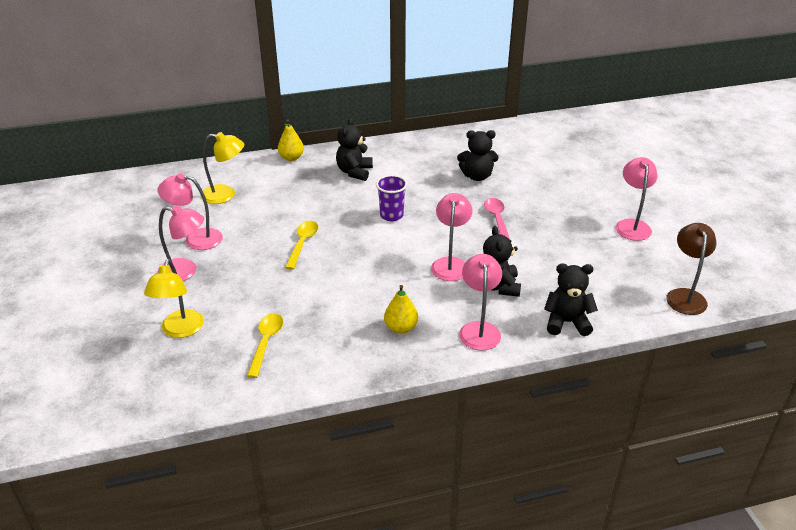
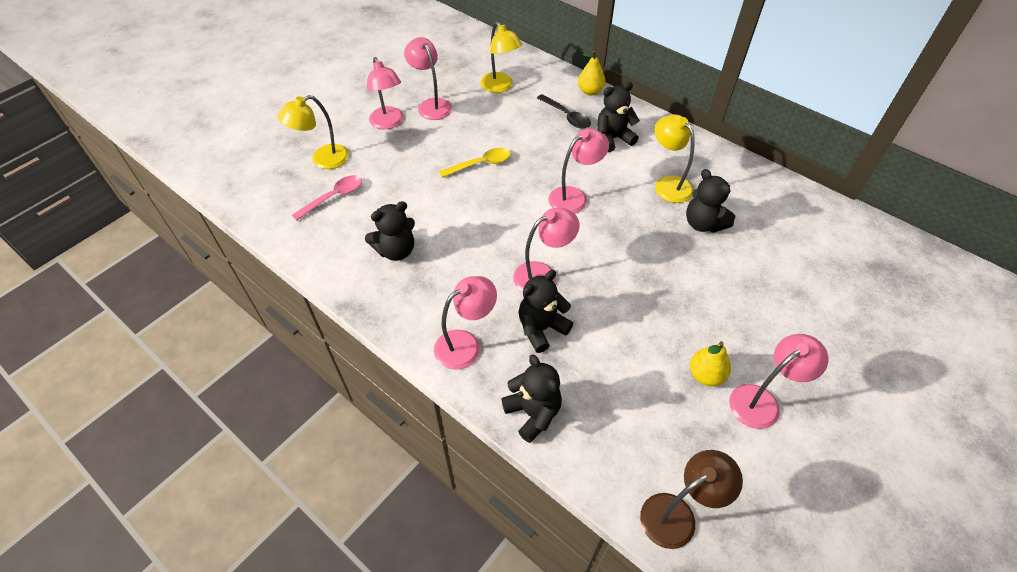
camera: 55 degrees right, 15 degrees up
(266, 343) = (343, 213): yellow spoon -> none
(304, 180) = (566, 116): none -> black spoon
(346, 328) = (396, 250): none -> black teddy bear
(391, 215) = (574, 196): purple cup -> pink lamp
(401, 328) = (424, 286): yellow pear -> yellow pear (705, 375)
(426, 172) = (668, 184): none -> yellow lamp
(497, 219) = (647, 275): pink spoon -> pink spoon (333, 197)

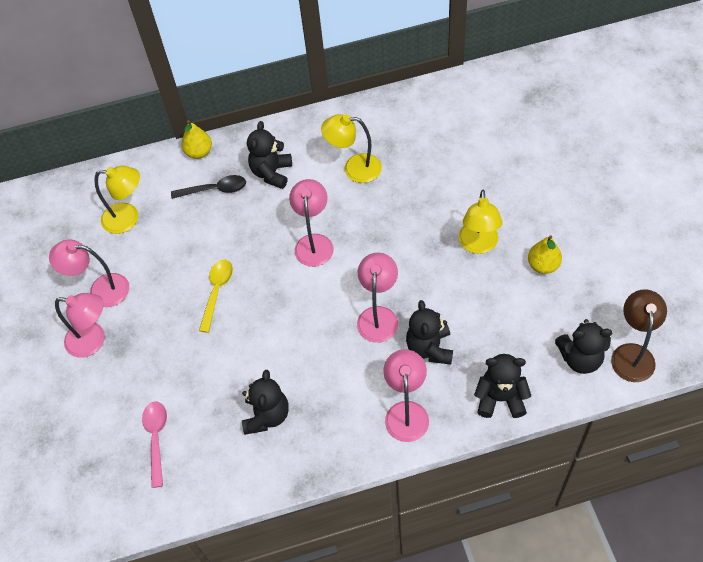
camera: 50 degrees left, 5 degrees up
(323, 160) = (95, 425): yellow lamp -> yellow lamp (478, 245)
(703, 224) = (412, 173): black teddy bear -> black teddy bear (580, 358)
(762, 401) = (584, 246): pink lamp -> none

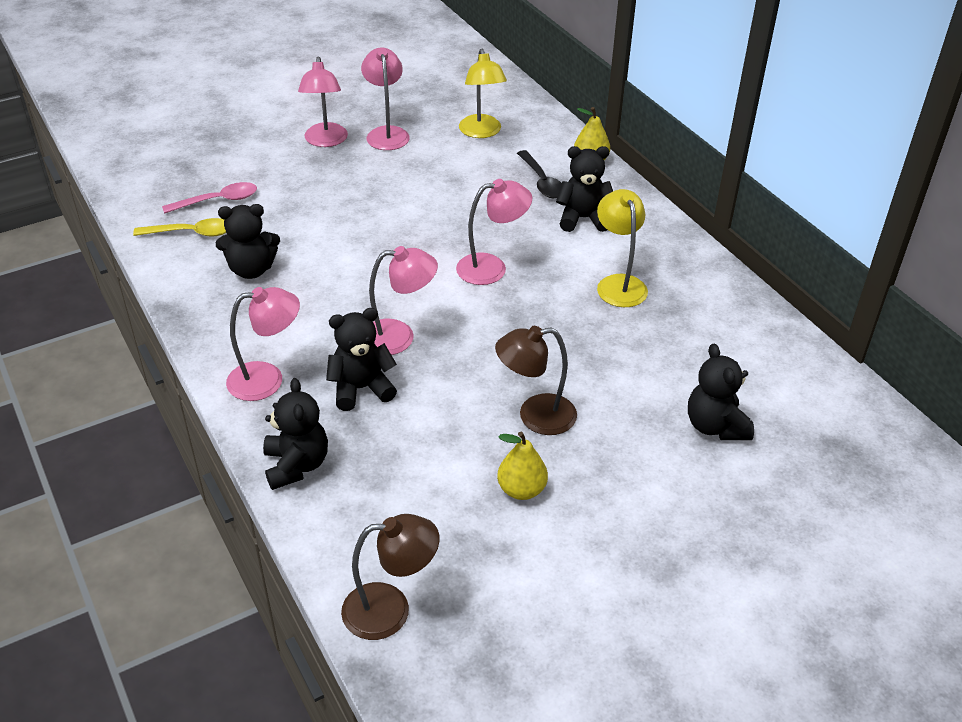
camera: 70 degrees right, 15 degrees down
(217, 292) = (403, 207): yellow spoon -> yellow spoon (191, 233)
(478, 245) = (535, 416): yellow lamp -> brown lamp
(580, 358) = (372, 546): black teddy bear -> black teddy bear (715, 426)

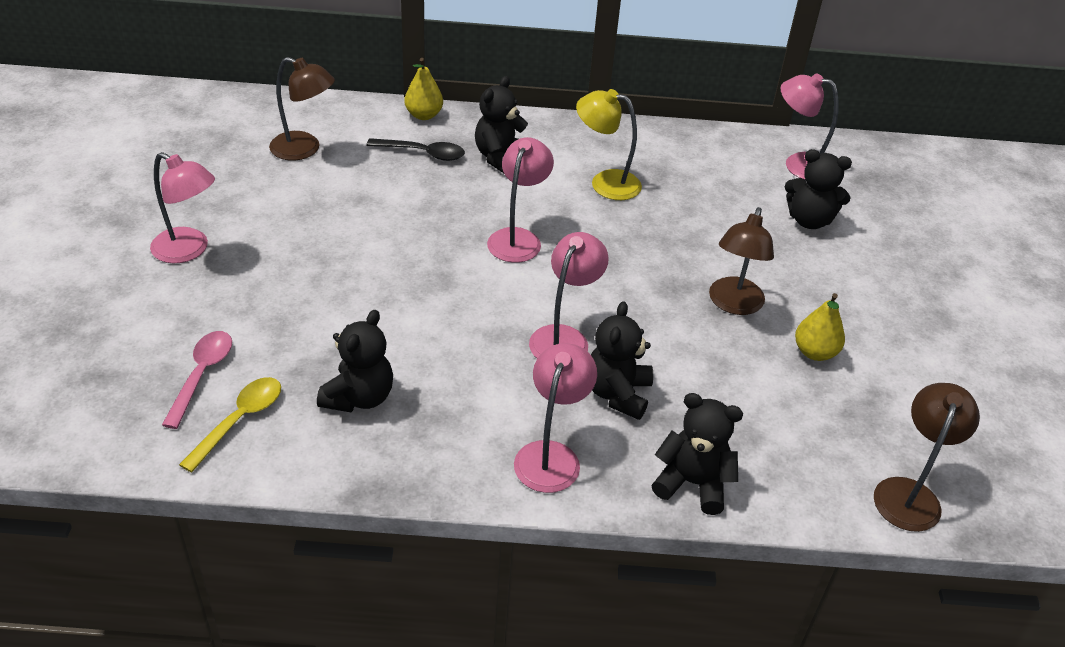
camera: 60 degrees left, 0 degrees up
(386, 133) = (229, 205): pink lamp -> pink lamp (798, 164)
(481, 132) = (304, 149): yellow lamp -> brown lamp

